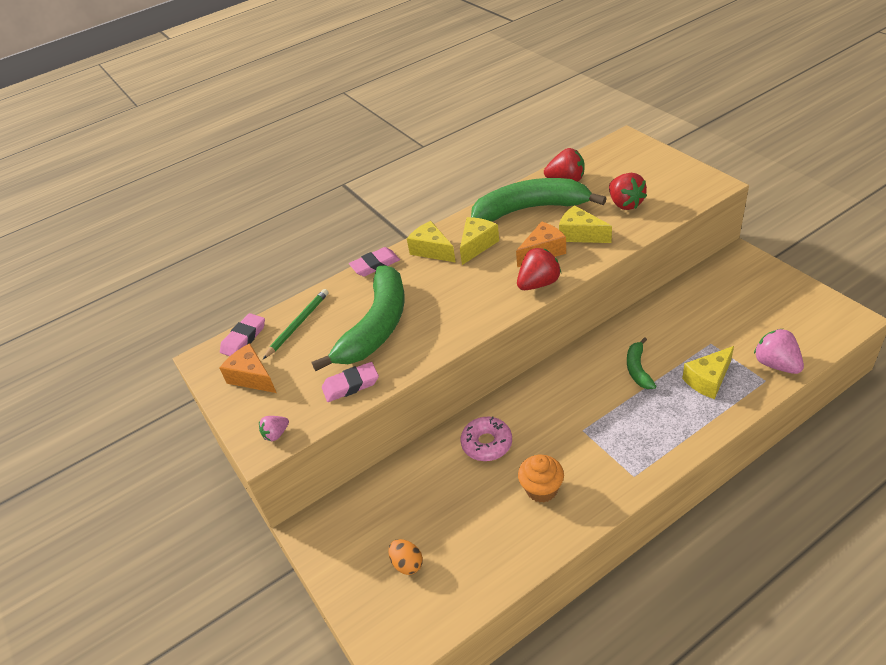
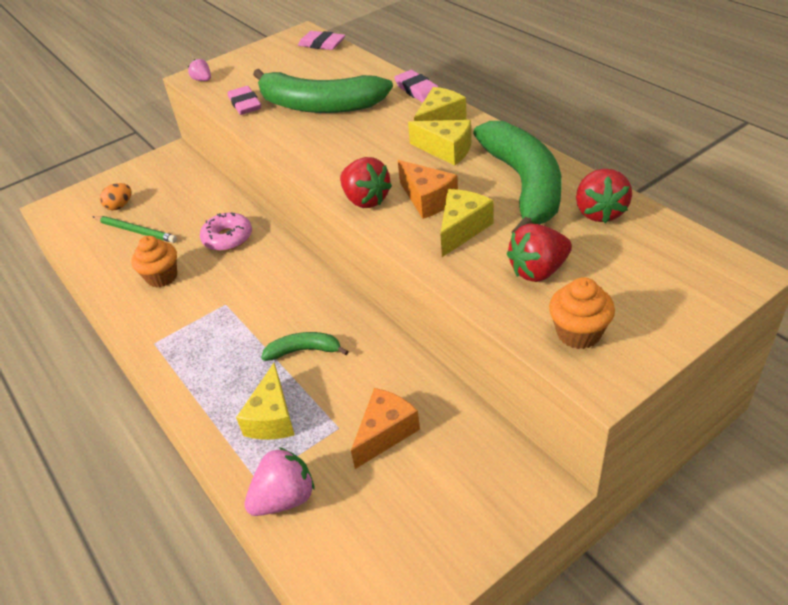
camera: 85 degrees right, 0 degrees up
(252, 377) = (271, 57): orange cheese -> orange cheese (385, 433)
(298, 325) = (333, 65): green pencil -> green pencil (135, 231)
(680, 191) = (578, 333): none -> orange cupcake
(708, 380) = (272, 418): yellow cheese -> yellow cheese turned 135 degrees counterclockwise

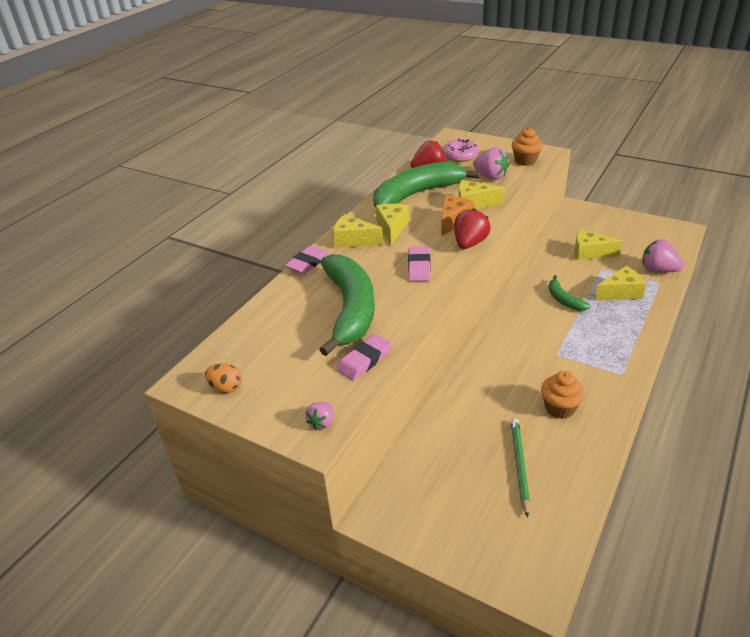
camera: 115 degrees left, 5 degrees down
(120, 206) = (492, 508): orange egg -> orange egg (226, 388)
(228, 238) = (486, 389): pink donut -> pink donut (460, 156)
(322, 44) = (217, 353): pink eraser -> pink eraser (419, 267)
(385, 433) = (589, 253): orange cheese -> yellow cheese
(538, 271) = (491, 177): red strawberry -> pink strawberry

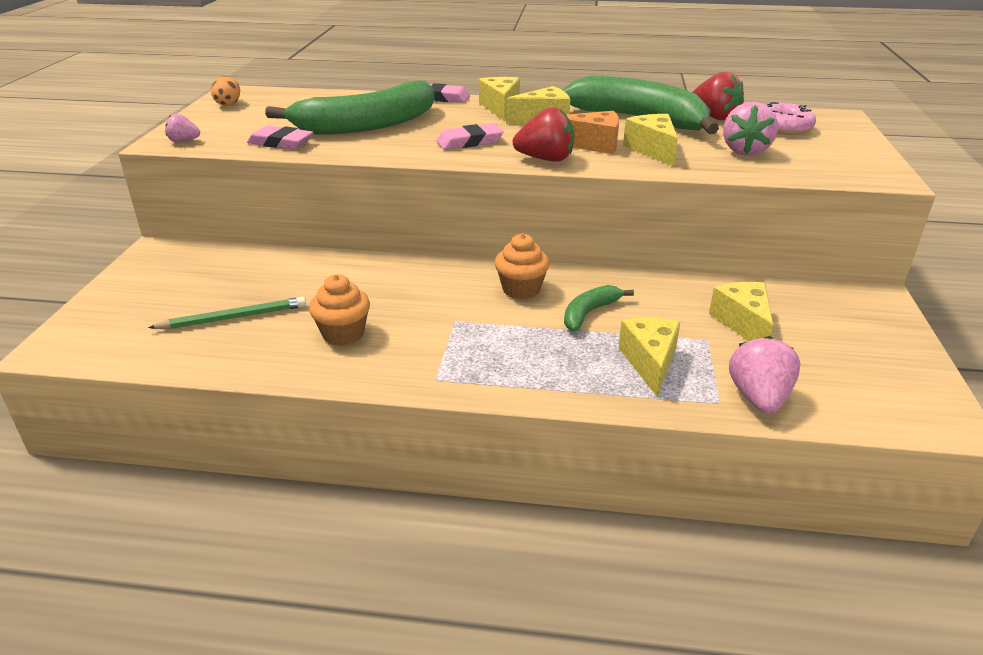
camera: 65 degrees right, 5 degrees down
(525, 161) = (831, 166): orange cupcake -> orange cupcake (521, 290)
(620, 293) = (650, 362): yellow cheese -> yellow cheese turned 135 degrees counterclockwise

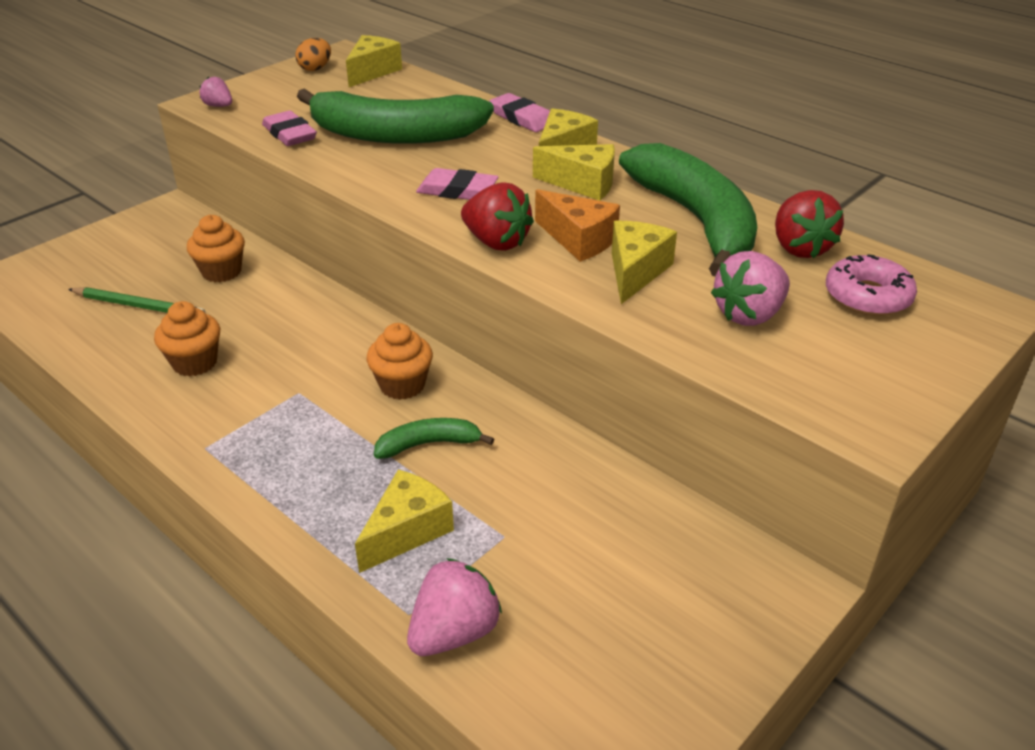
camera: 35 degrees right, 5 degrees up
(273, 273) = (221, 272): none -> orange cupcake
(743, 323) = (571, 538): yellow cheese -> yellow cheese (372, 72)

